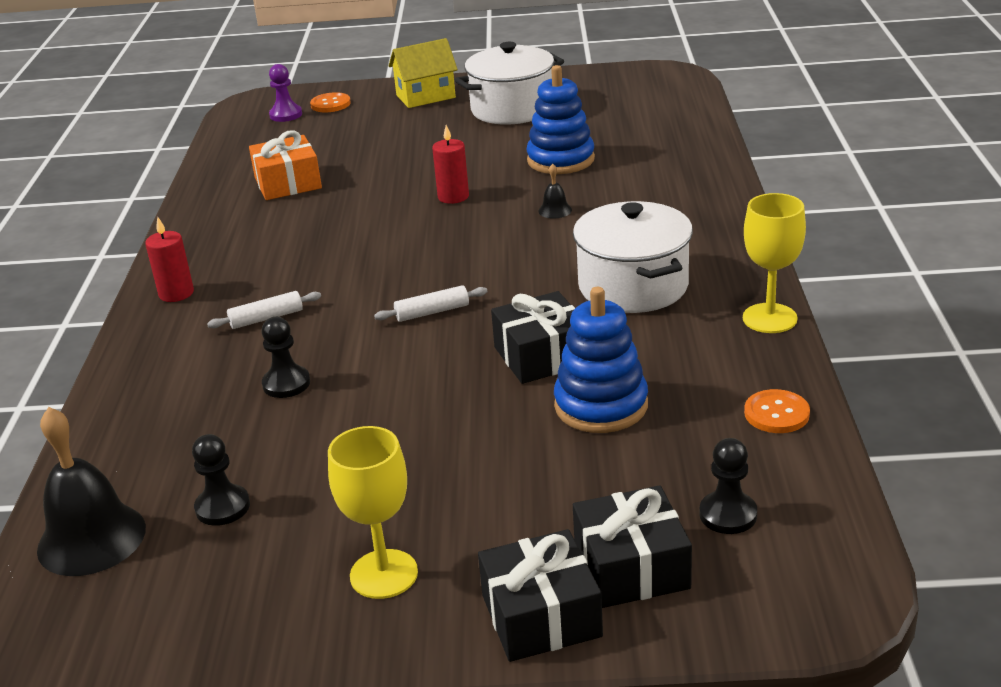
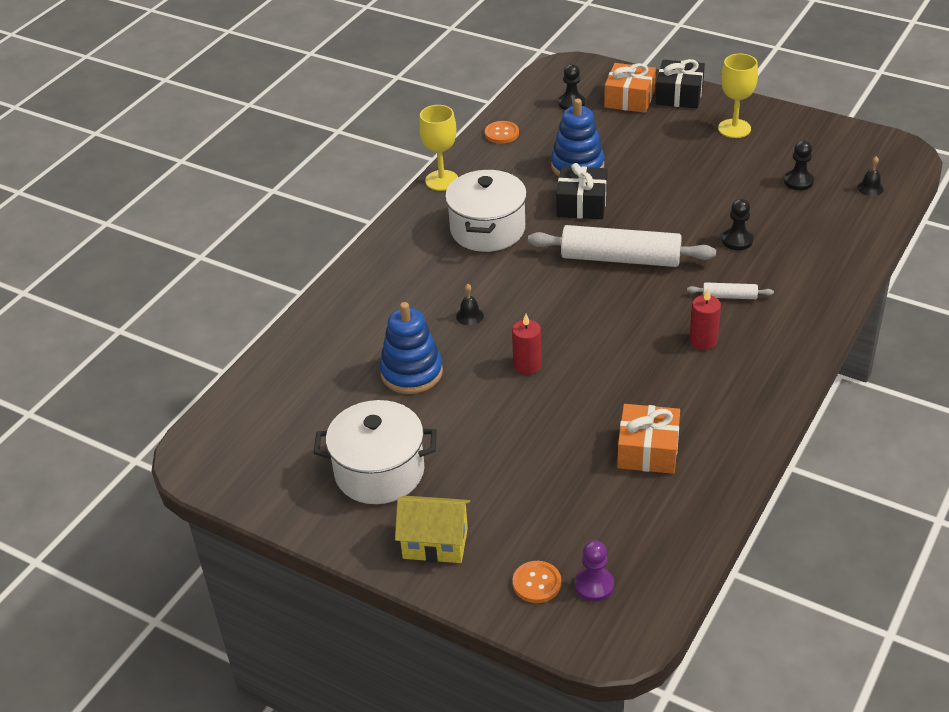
camera: 150 degrees left, 10 degrees up
(91, 538) = (870, 188): black bell -> black bell, size x0.45
(176, 293) = (786, 347): red candle -> red candle (703, 341)
(432, 312) = (620, 258): white rolling pin -> white rolling pin, size x2.27
(631, 567) = (629, 99): black gift -> orange gift

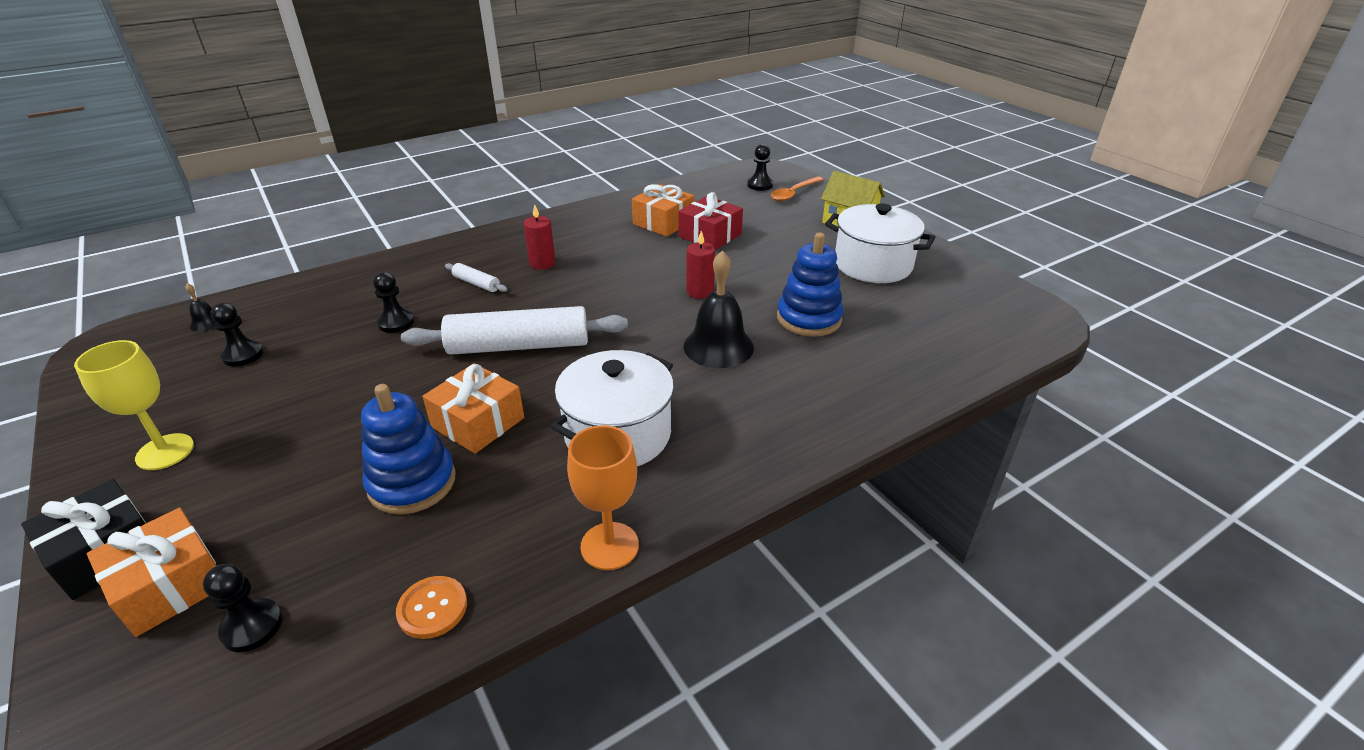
camera: 155 degrees left, 5 degrees down
(442, 180) = (609, 546): yellow goblet -> orange goblet
(469, 316) = (718, 346): black bell -> black bell, size x2.24
(537, 583) = (793, 193): orange button -> orange spoon
(579, 449) = (710, 235): none -> red gift
(582, 204) = (478, 422): black gift -> orange gift
(594, 585) = (760, 185): purple pawn -> black pawn
(620, 258) = (519, 346): white rolling pin -> white rolling pin turned 45 degrees counterclockwise

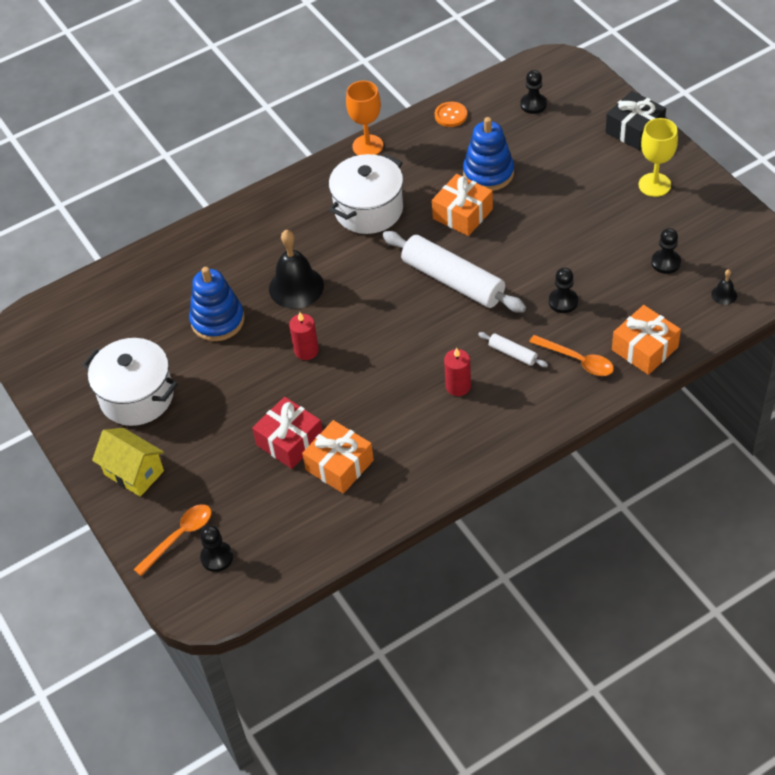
camera: 175 degrees left, 15 degrees up
(170, 585) = (587, 118): orange gift -> orange gift (644, 348)
(412, 277) = (577, 360): none -> orange spoon
(519, 346) = (453, 281): white rolling pin -> white rolling pin turned 45 degrees clockwise

